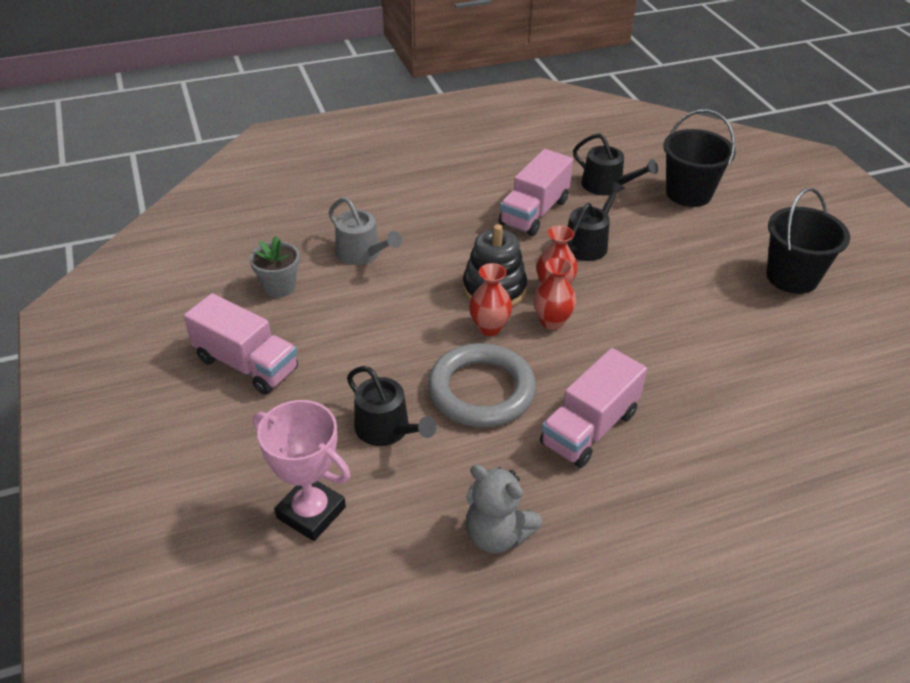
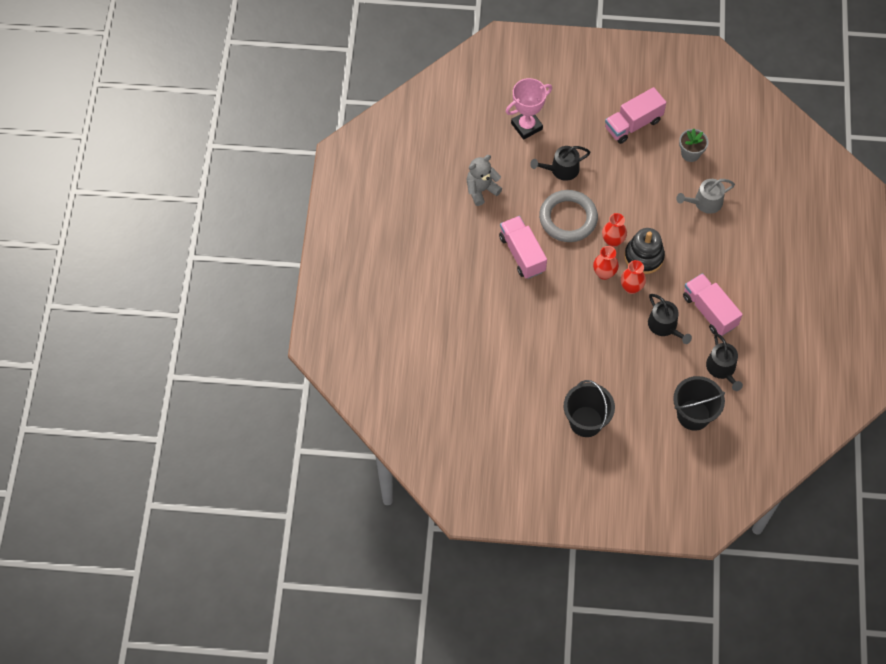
camera: 115 degrees right, 20 degrees up
(607, 186) = (722, 369): black watering can -> black watering can turned 75 degrees counterclockwise

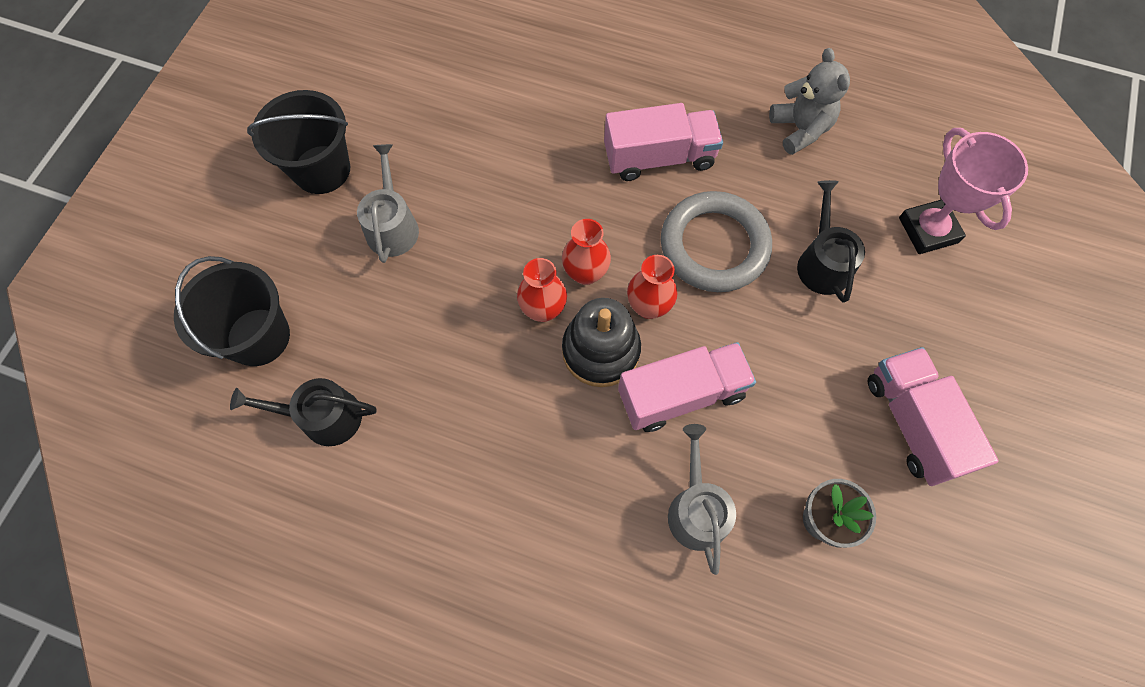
camera: 105 degrees right, 5 degrees up
(608, 373) = (392, 226): none -> grey watering can
(665, 326) = (446, 343): black watering can -> none
(709, 311) = (449, 434): pink truck -> pink truck (681, 395)

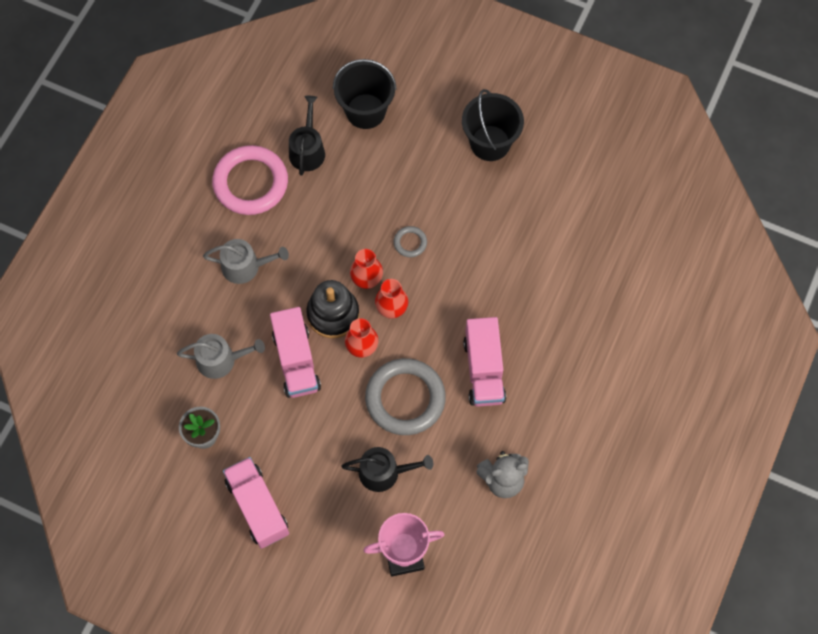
camera: 95 degrees right, 0 degrees up
(382, 502) = (250, 183): none -> pink ring
(392, 226) = (440, 188): grey watering can -> grey watering can (245, 266)
(480, 258) = (410, 243): none -> grey ring
(913, 423) = (258, 507): pink truck -> pink truck turned 105 degrees counterclockwise

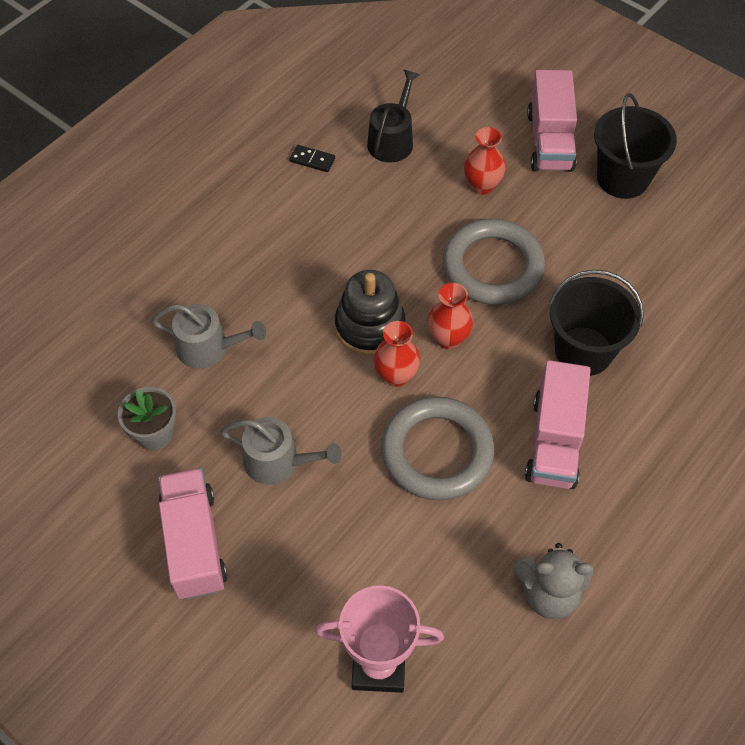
camera: 15 degrees right, 10 degrees down
(245, 266) = (276, 248): grey watering can -> grey watering can (278, 461)
(250, 183) = (312, 160): pink ring -> black domino
(296, 361) = (305, 371): pink truck -> pink truck (549, 141)
(365, 111) = (475, 114): black bucket -> black bucket (583, 351)
(367, 280) = (425, 297): red vase -> red vase (482, 186)
(384, 472) = (382, 541): black watering can -> none
(410, 243) = (493, 266): grey ring -> grey ring, size x2.29

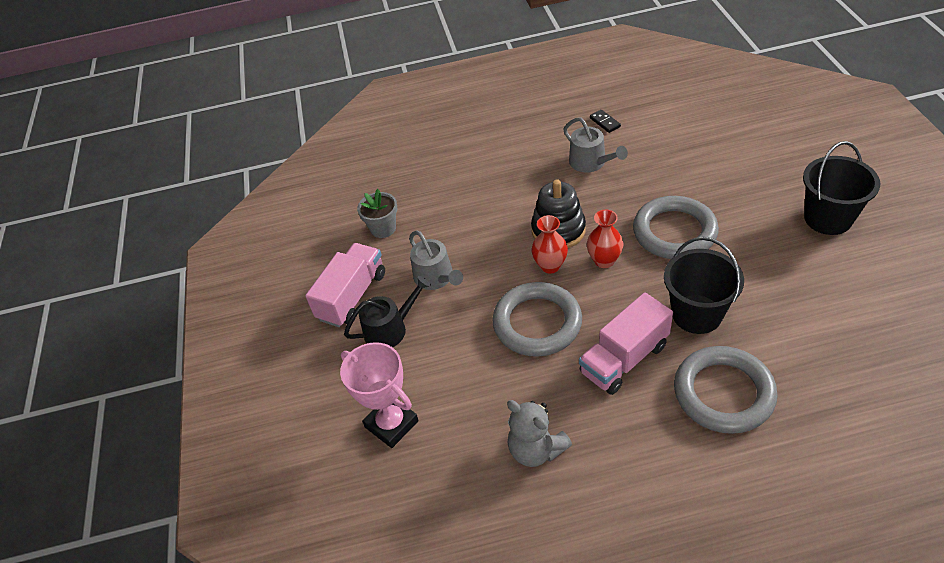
camera: 45 degrees right, 10 degrees down
(209, 348) = (452, 198): grey watering can -> grey watering can (591, 162)
(392, 140) = (669, 130): black watering can -> black watering can (390, 329)
(482, 186) = (710, 180): red vase -> none
(549, 141) = (787, 173): pink truck -> none
(668, 423) = (723, 393): none -> grey ring

